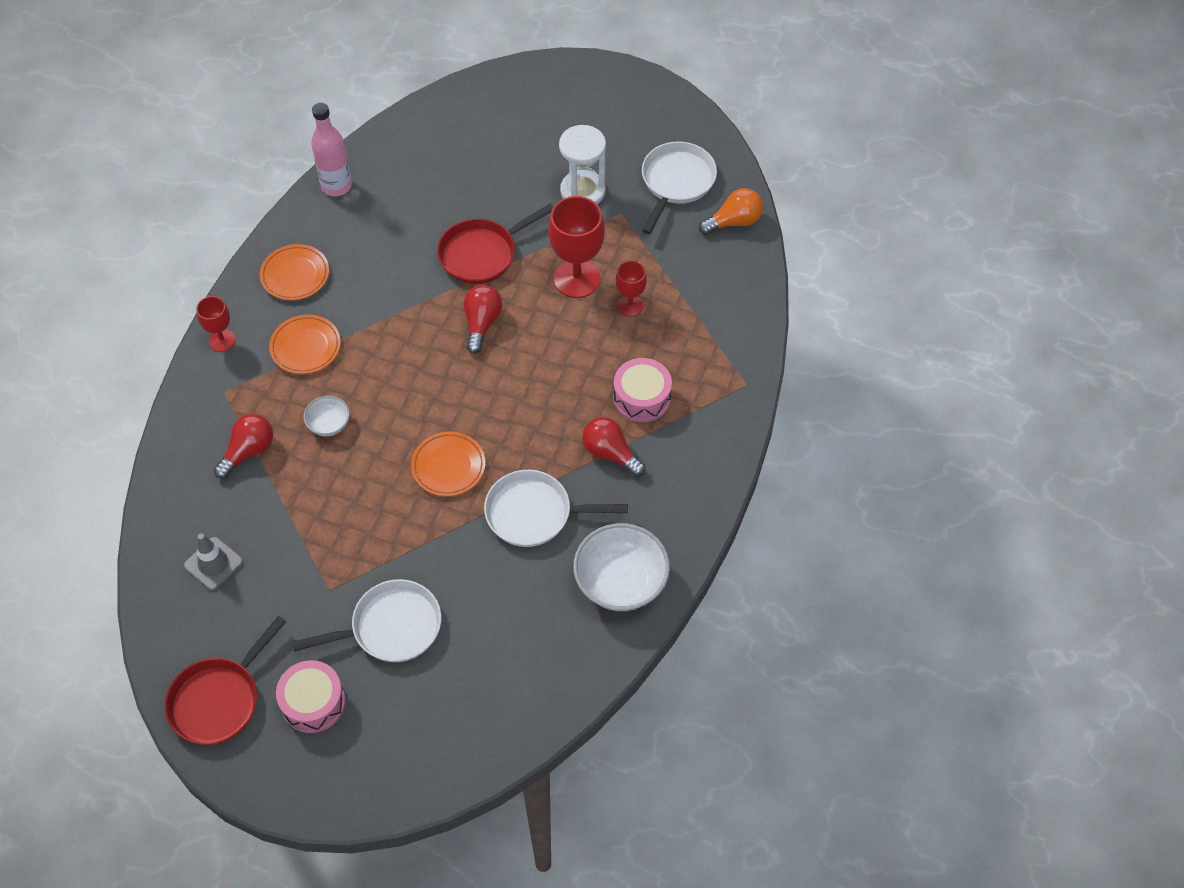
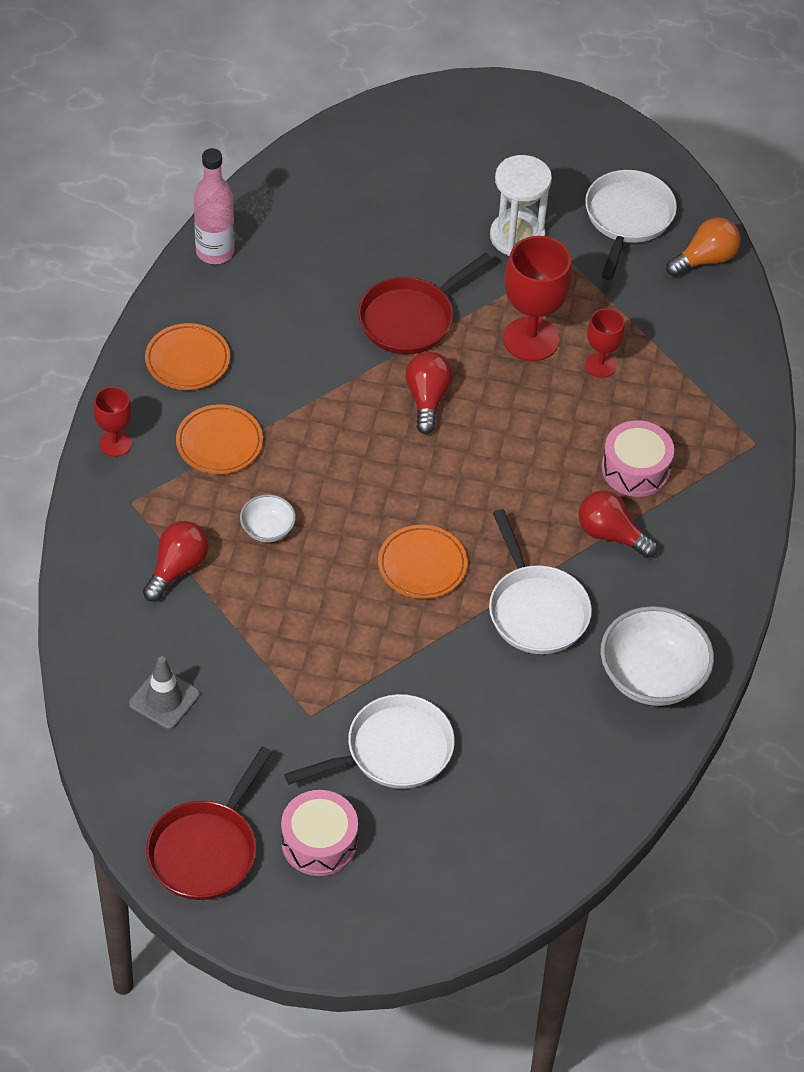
camera: 10 degrees left, 5 degrees down
(534, 513) = (535, 609): white pan -> white pan turned 105 degrees counterclockwise

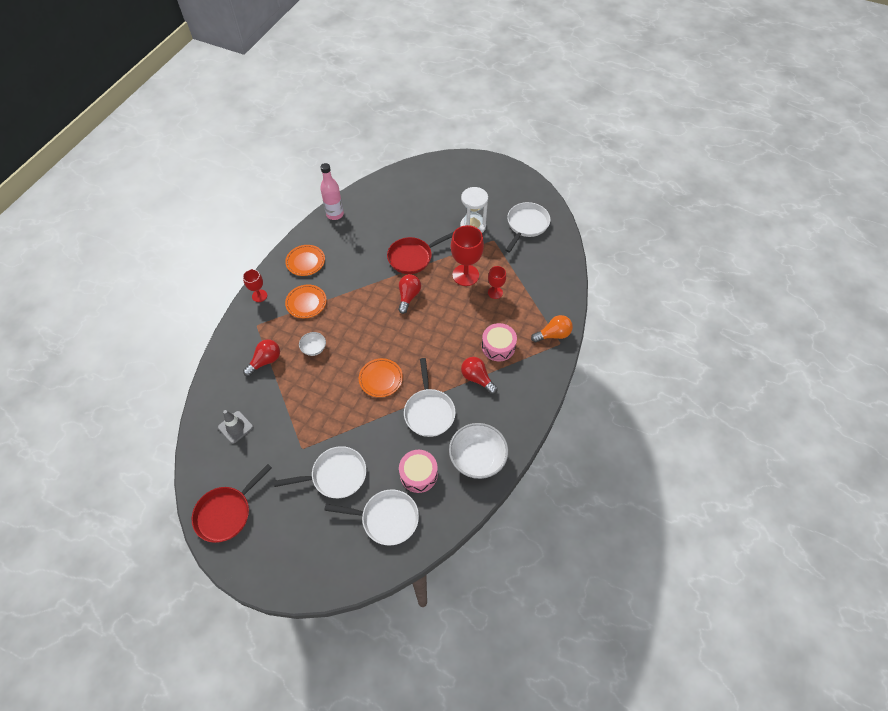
camera: 15 degrees right, 5 degrees up
(319, 842) = (283, 519): pink drum -> pink drum (418, 474)
(513, 807) = (386, 518): none -> white pan
(705, 259) = (558, 249): orange light bulb -> orange light bulb (553, 334)

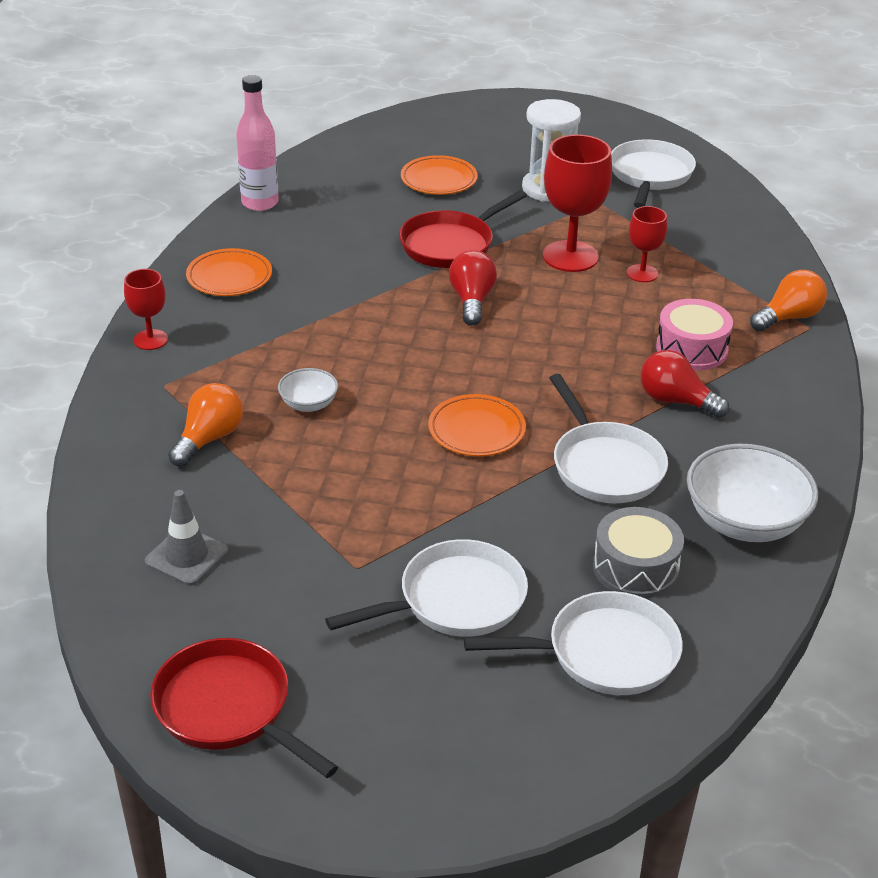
camera: 15 degrees left, 20 degrees down
(226, 513) = (229, 709): red pan -> red pan turned 105 degrees clockwise
(265, 361) = (209, 439): red light bulb -> orange light bulb
(306, 303) = (259, 337): orange plate -> orange plate (439, 180)
(418, 474) = (635, 568): pink drum -> grey drum

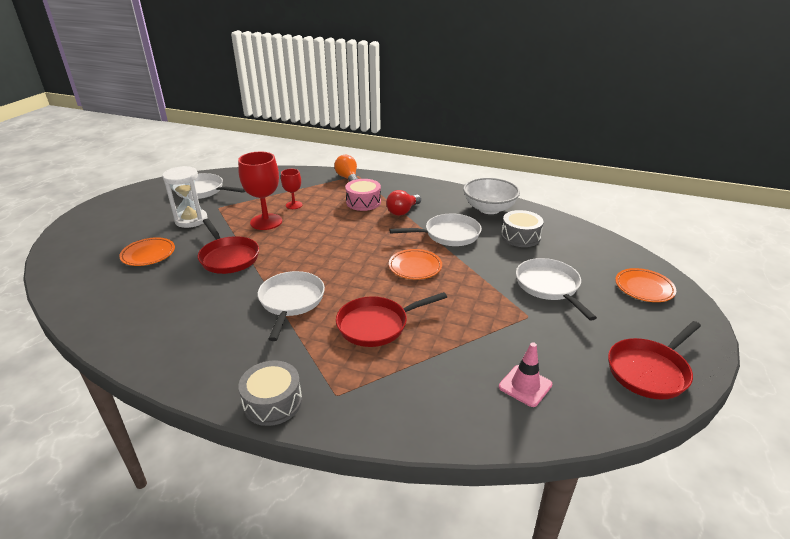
camera: 80 degrees left, 5 degrees down
(150, 340) = (273, 402): red goblet -> grey drum
(186, 556) = (525, 386): grey traffic cone -> pink traffic cone
(209, 439) = (405, 372): orange light bulb -> none
(229, 277) = (208, 355): orange plate -> orange plate (644, 288)
(260, 203) = (111, 335): pink bottle -> none
(308, 404) = (377, 325): white bowl -> red pan
(471, 301) = (293, 256): red light bulb -> none
(603, 653) = (576, 251): white pan -> white pan (291, 302)

